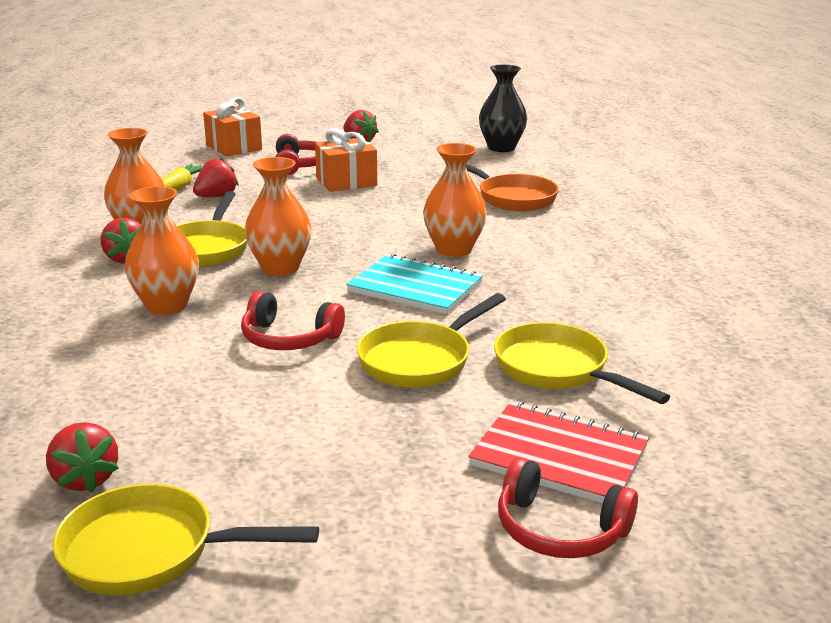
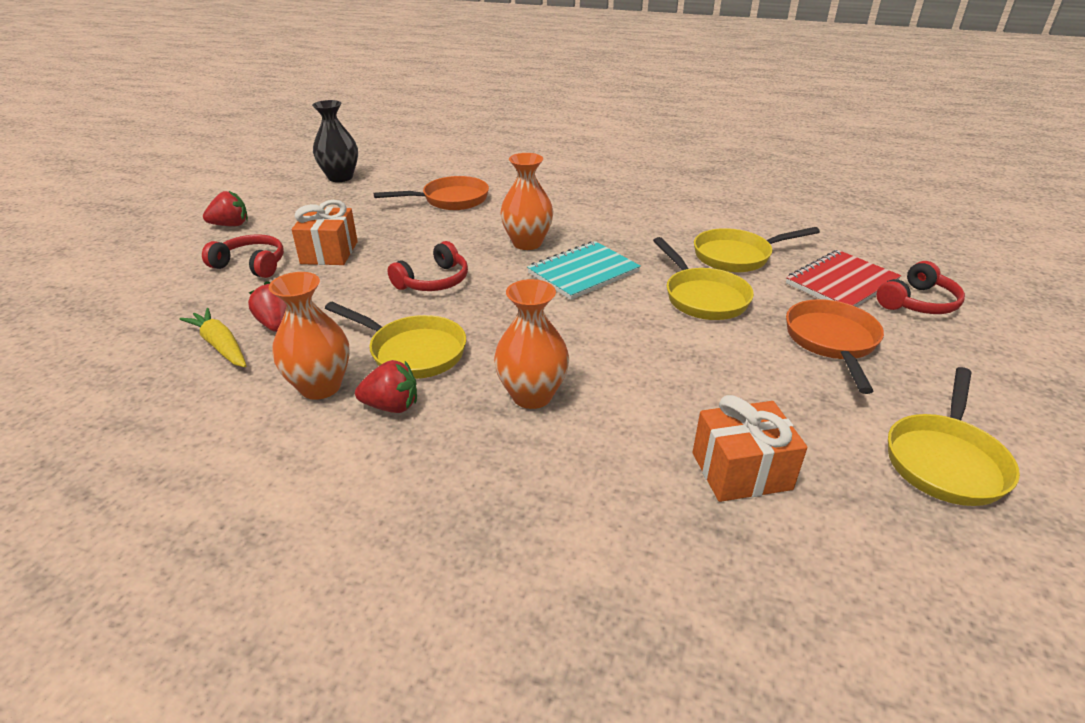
camera: 65 degrees left, 10 degrees up
(85, 479) = (842, 484): red strawberry -> none
(234, 147) = (138, 289): orange gift -> orange gift (741, 471)
(280, 268) = (496, 321): orange vase -> none
(289, 338) = (639, 343): red headphones -> red headphones (434, 281)
(377, 457) = (831, 342): none -> orange pan

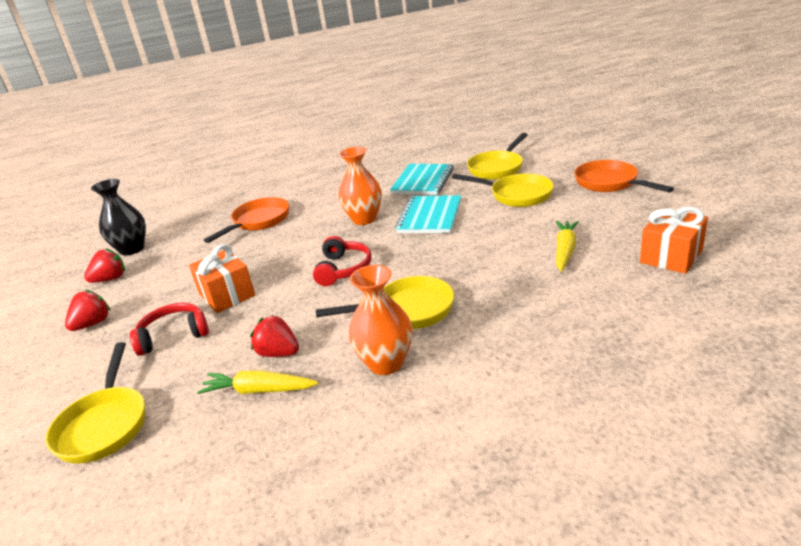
camera: 35 degrees left, 5 degrees down
(391, 406) = (453, 342): red strawberry -> red strawberry (110, 279)
(532, 395) = (520, 287): orange vase -> none
(640, 232) = (423, 181): none -> turquoise notebook
(641, 387) = (565, 250): none -> yellow carrot
(841, 283) = (567, 156): red notebook -> none
(918, 302) = (613, 148): red headphones -> none
(945, 460) = (730, 204): yellow pan -> yellow pan (104, 424)

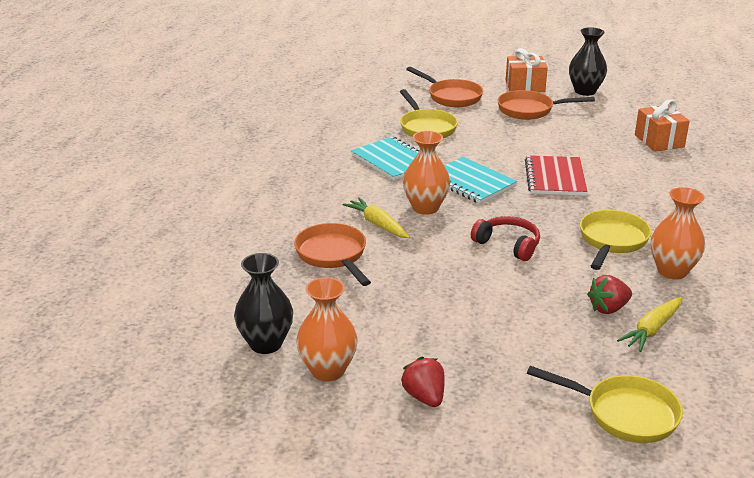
camera: 60 degrees left, 0 degrees up
(110, 279) = (328, 370): red strawberry -> orange vase
(173, 335) = (514, 352): red headphones -> none
(227, 295) = (473, 309): orange gift -> orange gift (525, 86)
(493, 241) = (555, 178): none -> red notebook
(516, 195) = (491, 142): yellow pan -> none
(565, 250) = (605, 163): yellow carrot -> yellow carrot (377, 224)
(571, 152) = (451, 97): none -> orange pan
(706, 185) = (585, 91): none -> black vase

